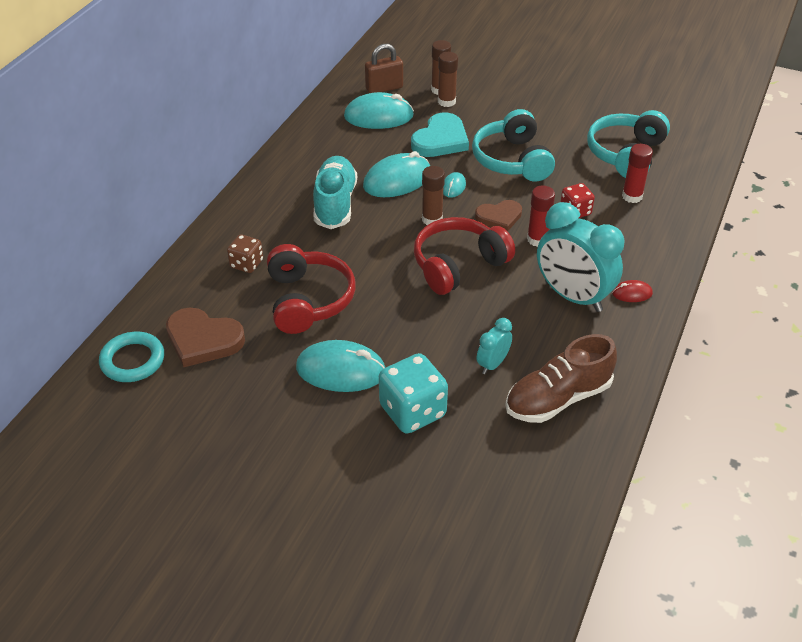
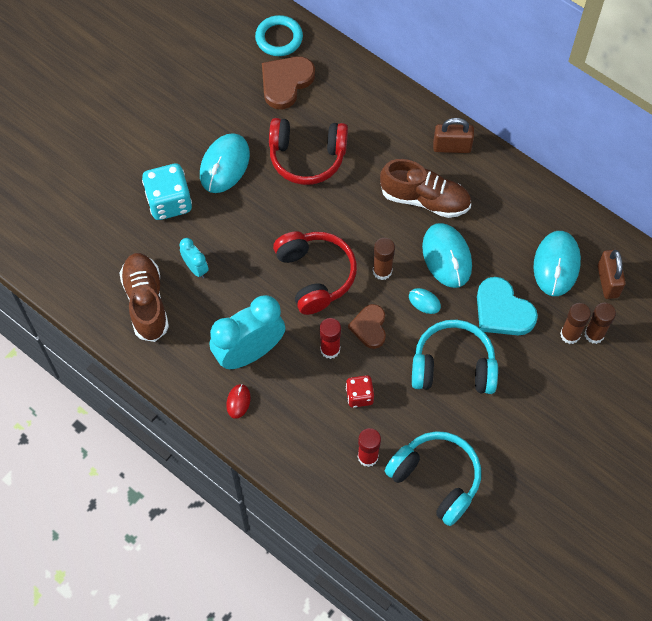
camera: 105 degrees right, 20 degrees up
(246, 264) = (363, 121): brown dice -> none
(264, 195) = (452, 147): none -> brown padlock
(335, 204) = (425, 199): turquoise shoe -> brown shoe

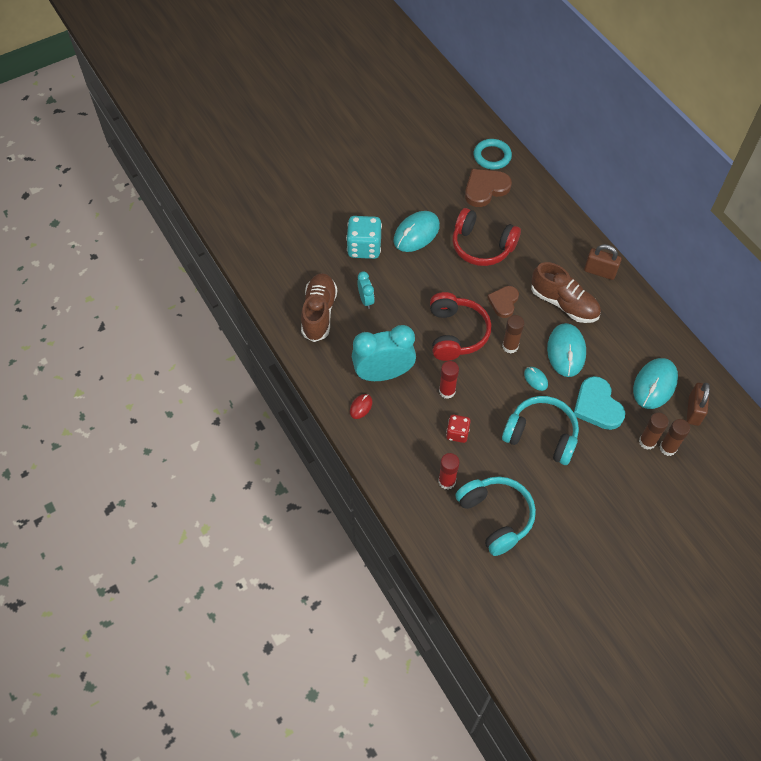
camera: 20 degrees right, 5 degrees down
(369, 327) = (484, 385): brown heart -> brown heart (503, 302)

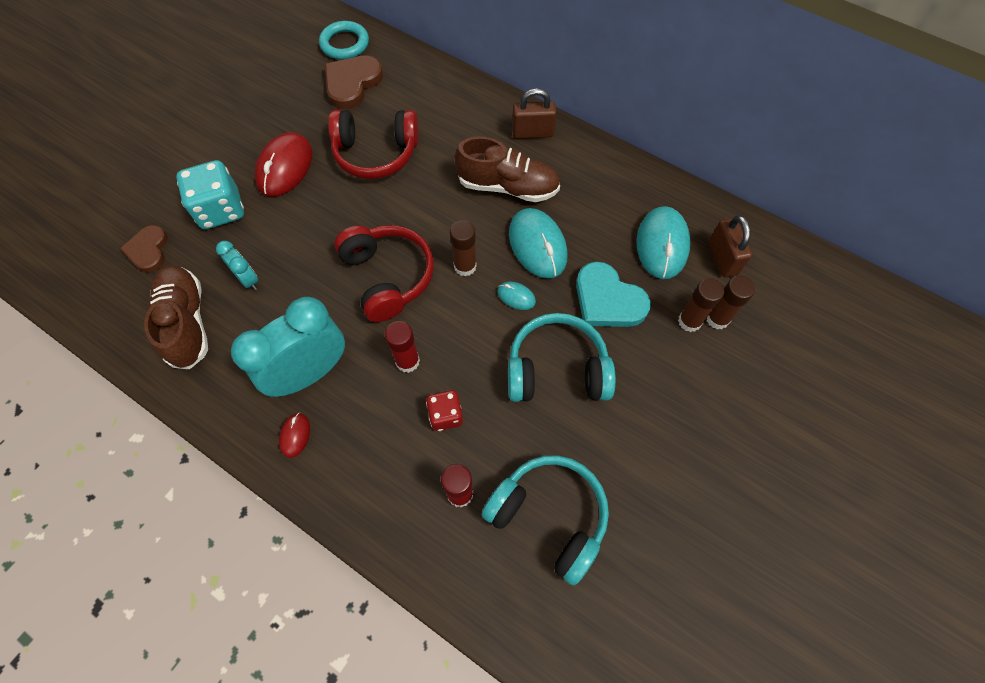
camera: 25 degrees left, 5 degrees up
(416, 233) = (285, 167): turquoise mouse -> red mouse
(503, 302) = (433, 213): brown heart -> brown heart (148, 250)

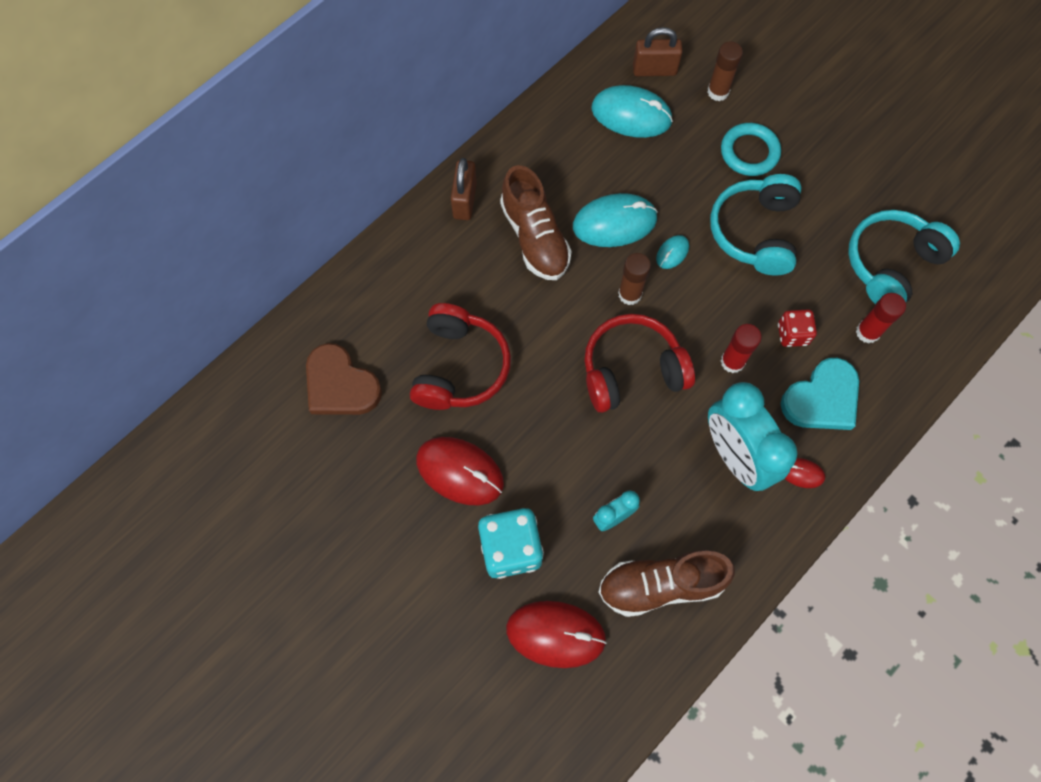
camera: 80 degrees left, 5 degrees up
(148, 250) = (555, 634): brown heart -> red mouse
(345, 44) = (266, 388): turquoise ring -> turquoise ring (749, 152)
(508, 187) = (535, 237): brown shoe -> brown shoe turned 135 degrees clockwise
(607, 300) = (687, 174): turquoise heart -> turquoise heart (822, 399)
(689, 321) = (718, 114): brown glue stick -> none

